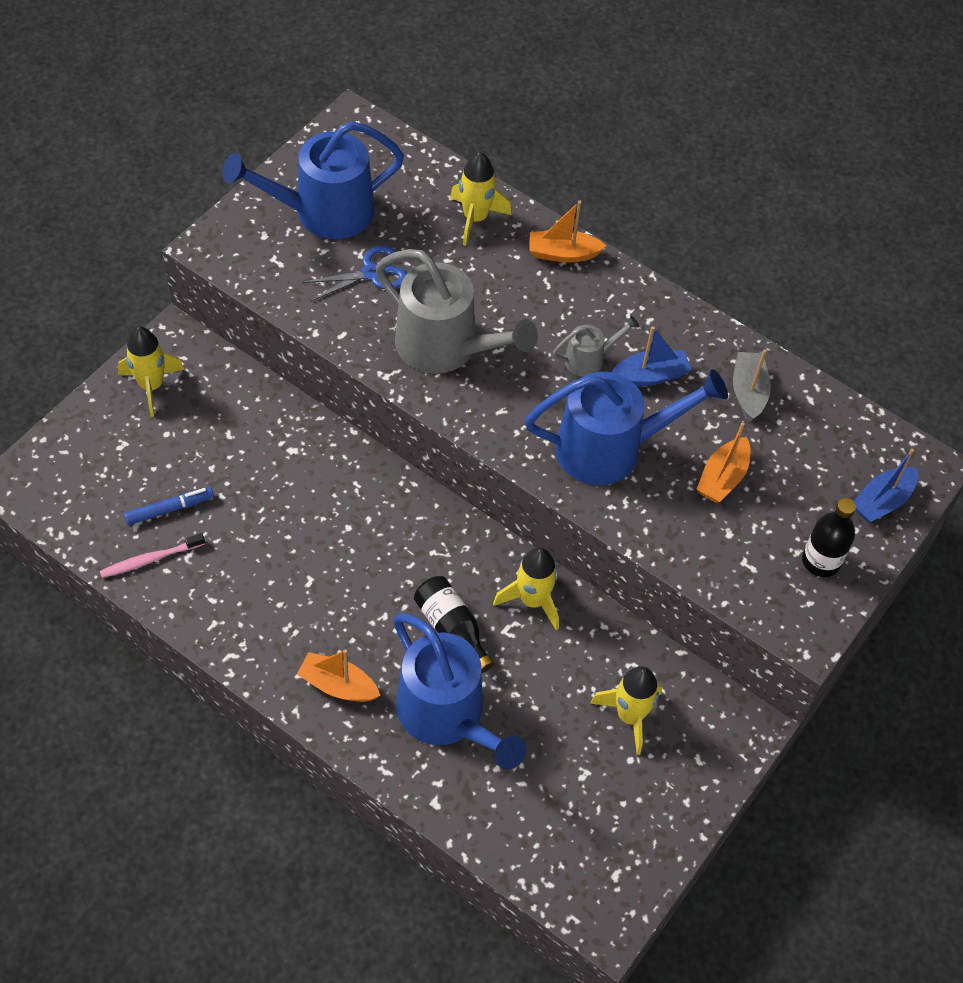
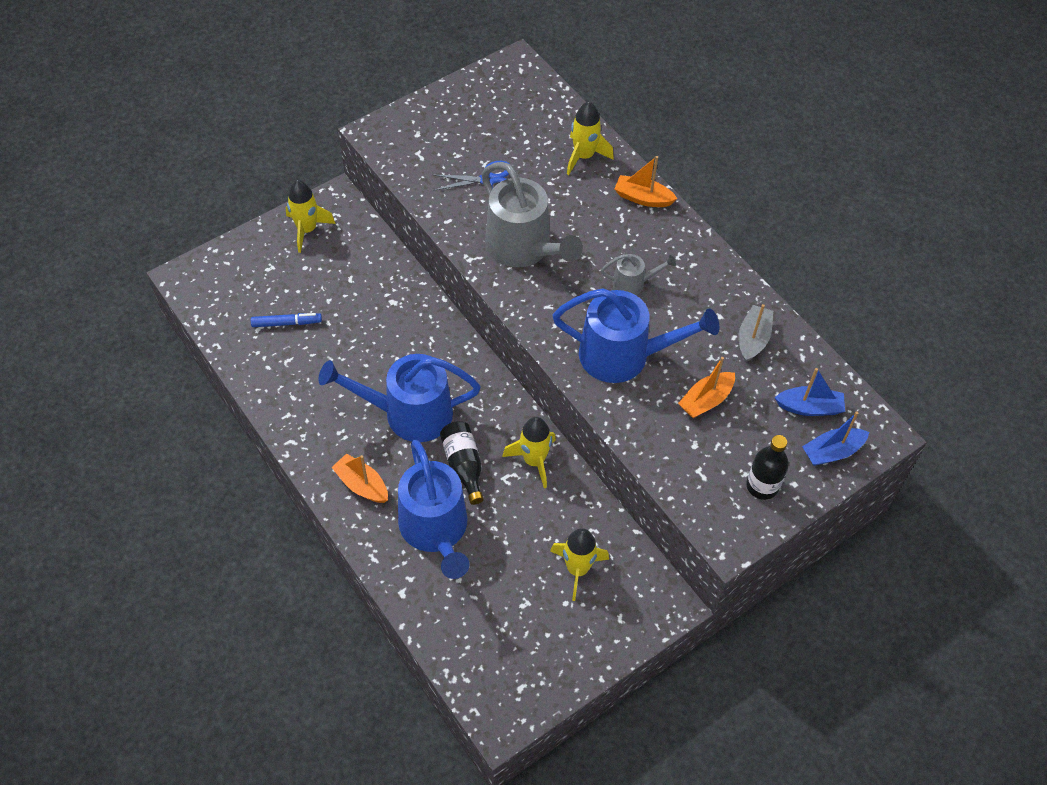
camera: 20 degrees right, 0 degrees up
(150, 559) = (259, 356): pink toothbrush -> none
(323, 212) = (468, 127): blue watering can -> blue watering can (408, 413)
(650, 375) = (677, 307): blue boat -> blue boat (809, 407)

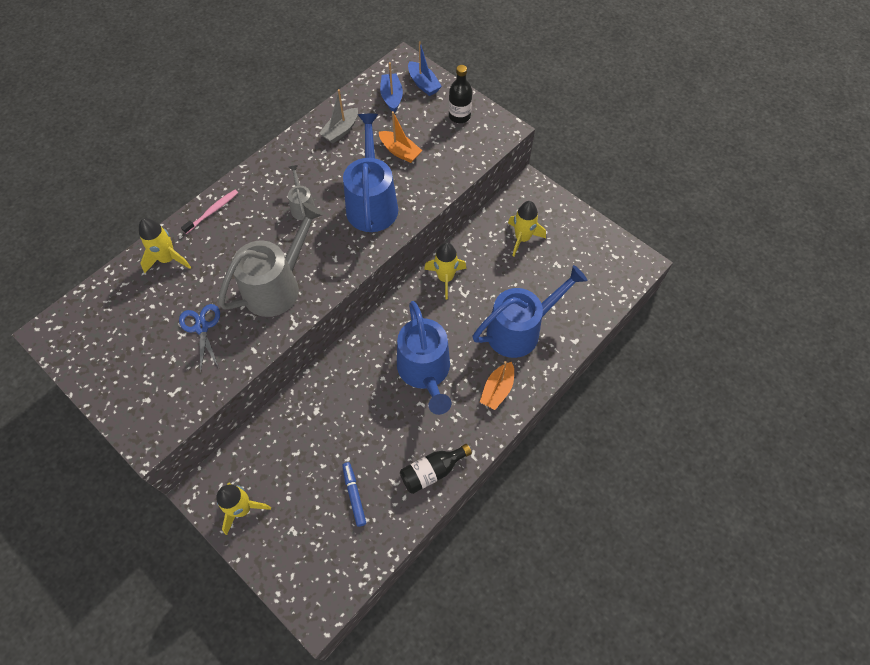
camera: 100 degrees left, 5 degrees up
(463, 465) = (461, 323): black bottle -> black bottle (432, 471)
(643, 198) = (212, 211): orange boat -> pink toothbrush
(753, 339) = (341, 131): grey boat -> grey boat turned 60 degrees counterclockwise

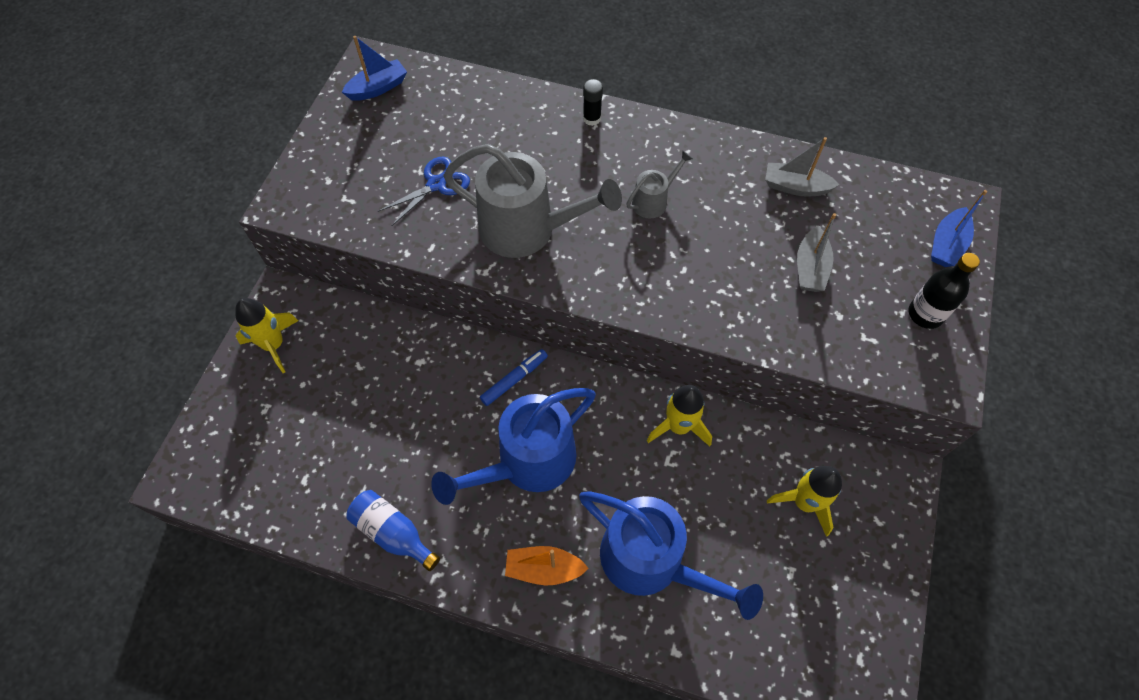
camera: 65 degrees right, 0 degrees up
(168, 259) = (506, 111): yellow rocket -> none
(212, 211) = (591, 118): pink toothbrush -> black glue stick
(354, 495) = (329, 454): blue marker -> blue marker (514, 380)
(372, 203) = (706, 273): blue watering can -> none
(391, 97) = (894, 218): blue boat -> blue boat (378, 88)
(400, 151) = (810, 268): orange boat -> grey boat
(432, 471) = (393, 533): black bottle -> blue bottle

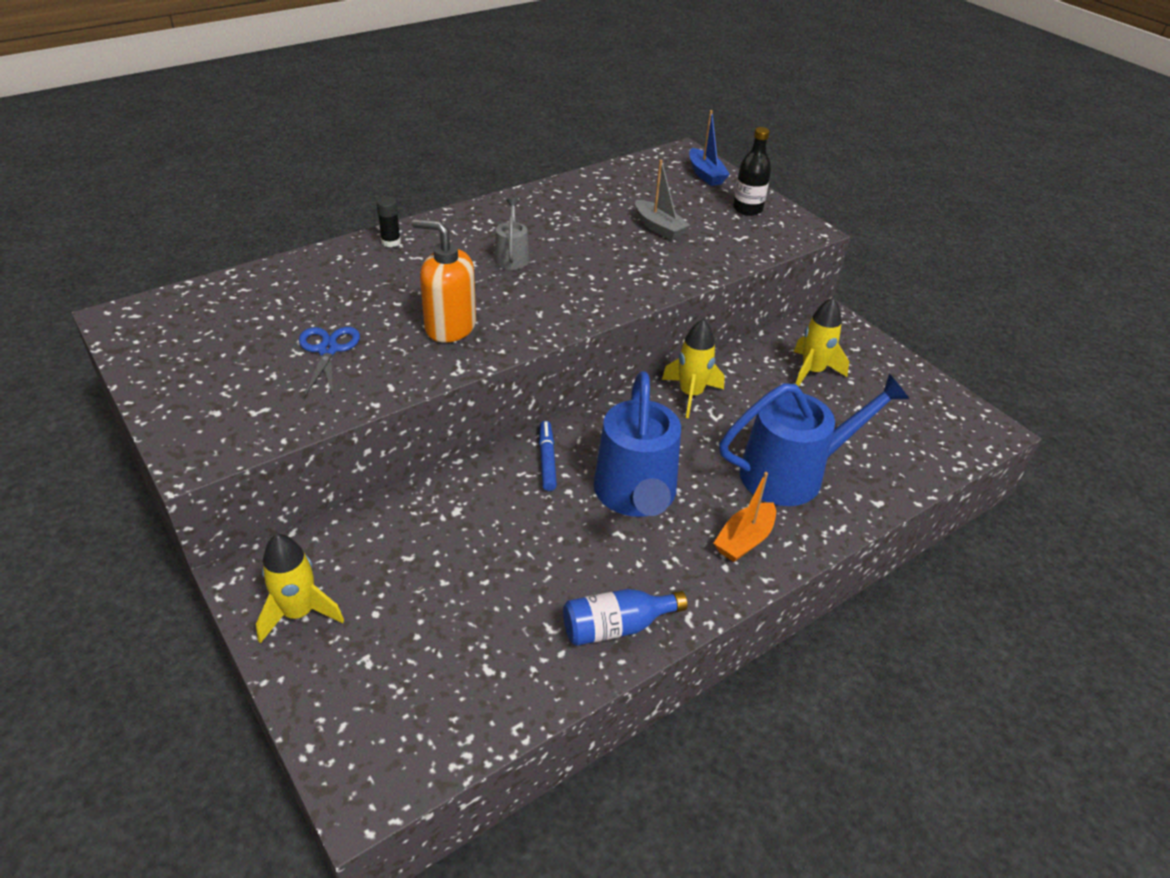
camera: 55 degrees left, 20 degrees down
(378, 88) = (161, 328): blue boat -> none
(527, 229) = (450, 327): grey watering can -> orange soap dispenser
(795, 187) = (585, 198): grey boat -> none

